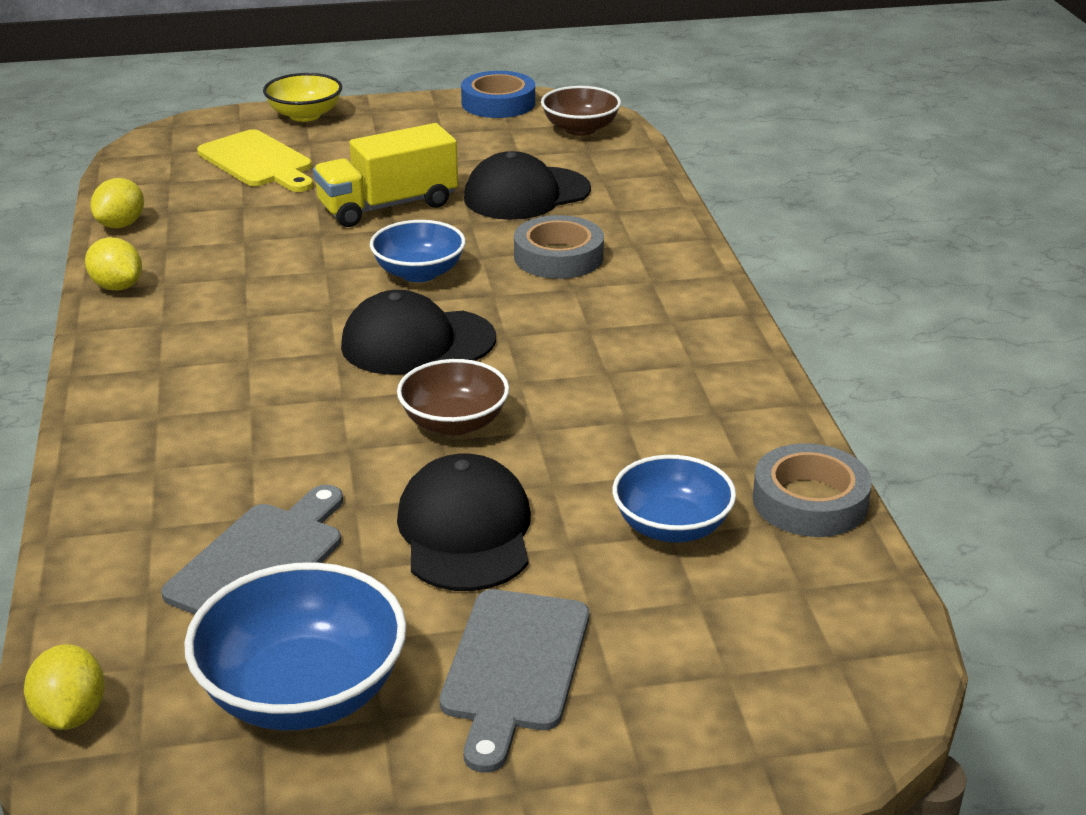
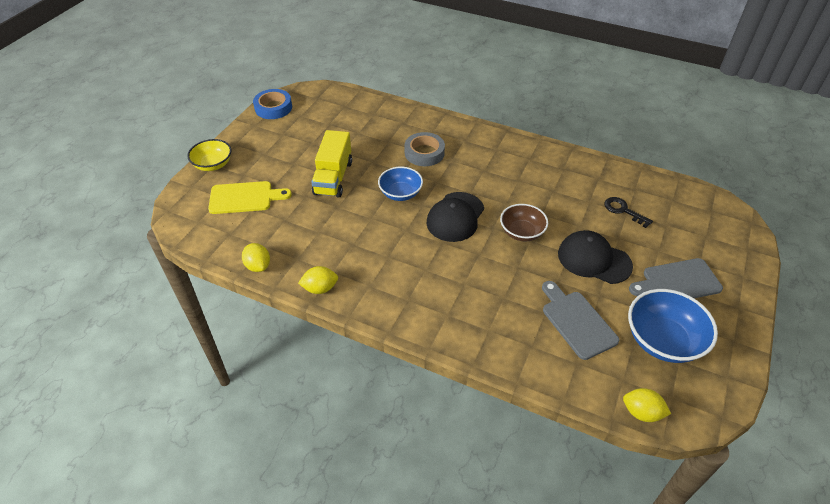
camera: 55 degrees left, 15 degrees up
(513, 668) = (677, 282): grey cutting board -> grey cutting board turned 120 degrees clockwise
(526, 194) = (365, 137): black cap -> none
(580, 129) = (324, 99): brown bowl -> none
(672, 526) = (623, 210): blue bowl -> black key
(810, 501) = (629, 175): grey tape -> none

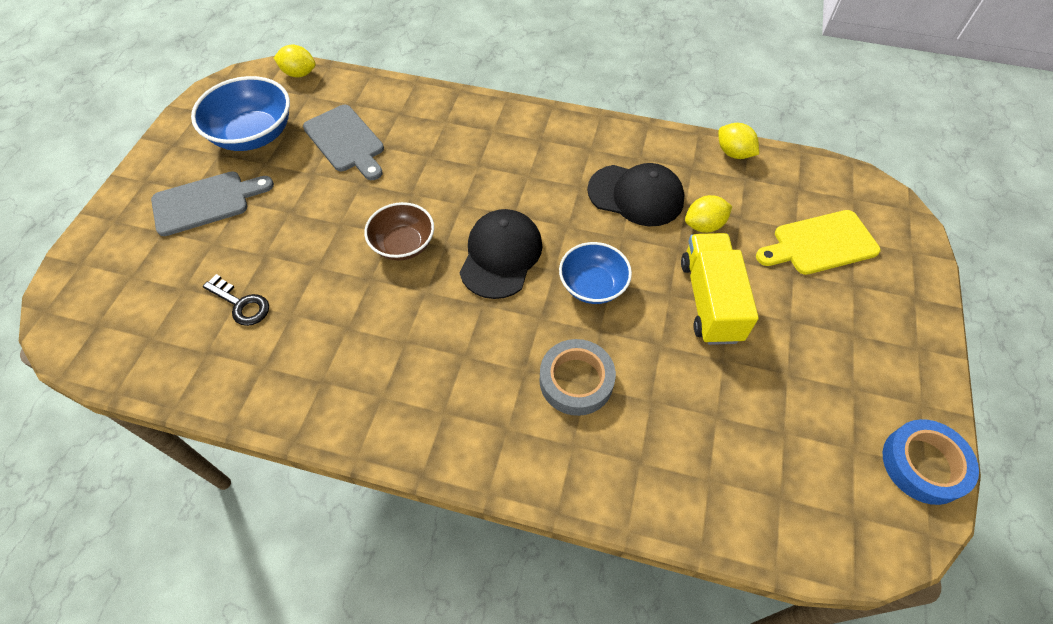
camera: 170 degrees right, 10 degrees up
(213, 164) = (916, 297): yellow bowl -> none
(320, 288) = (646, 138): yellow lemon -> yellow lemon (704, 225)
(594, 259) = (308, 217): black cap -> black cap (636, 195)

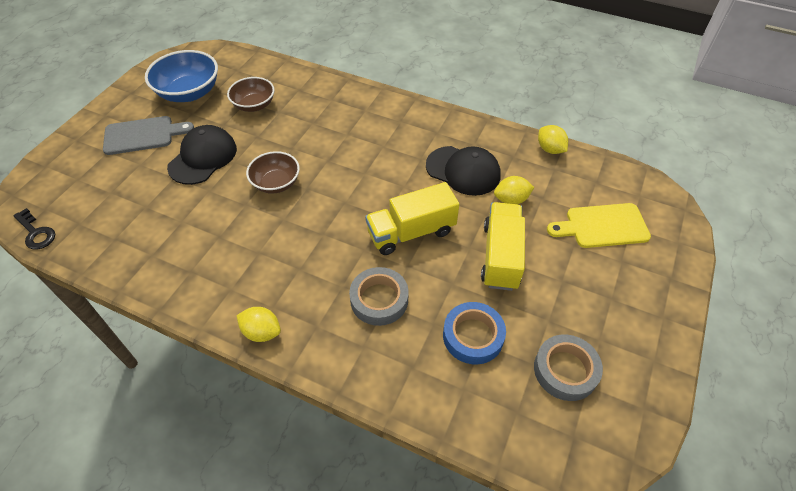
camera: 10 degrees right, 5 degrees down
(241, 304) = (148, 209): black key -> black key (36, 233)
(299, 73) = (233, 54): yellow lemon -> yellow lemon (262, 332)
(346, 141) = (254, 105): grey cutting board -> brown bowl
(501, 256) = (347, 201): black cap -> black cap (203, 157)
(593, 285) = (411, 232): blue bowl -> yellow truck
(823, 434) = (565, 370): none -> grey tape
(923, 464) = (643, 406): blue tape -> blue tape (473, 336)

